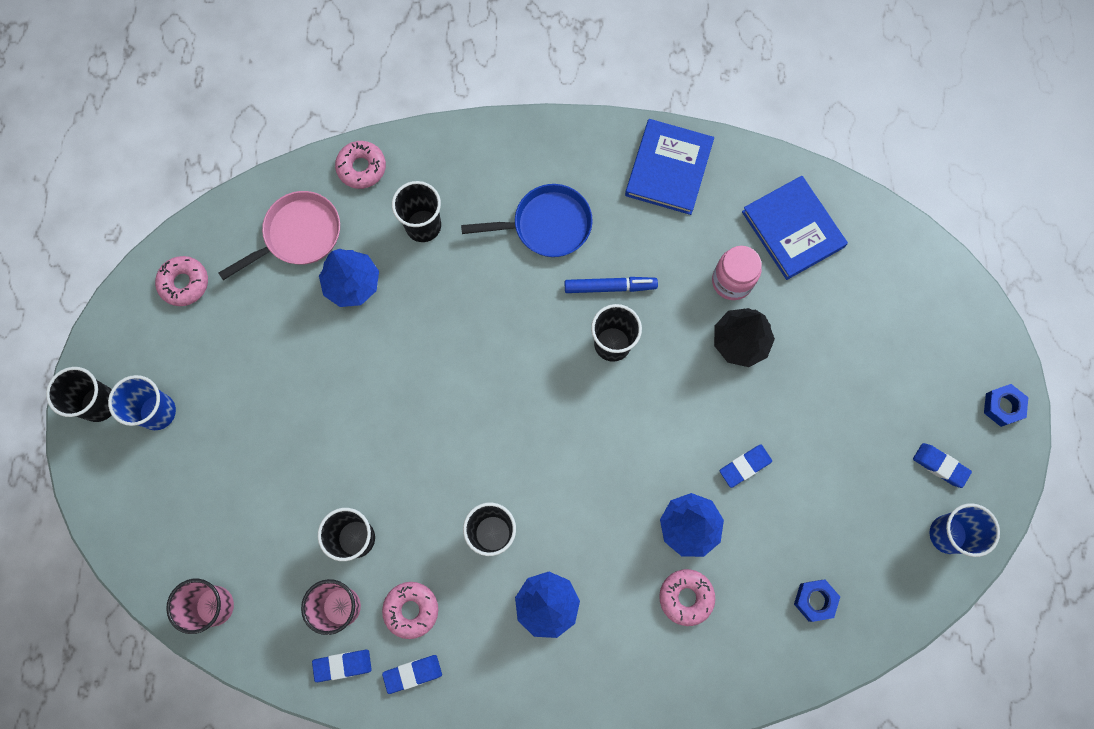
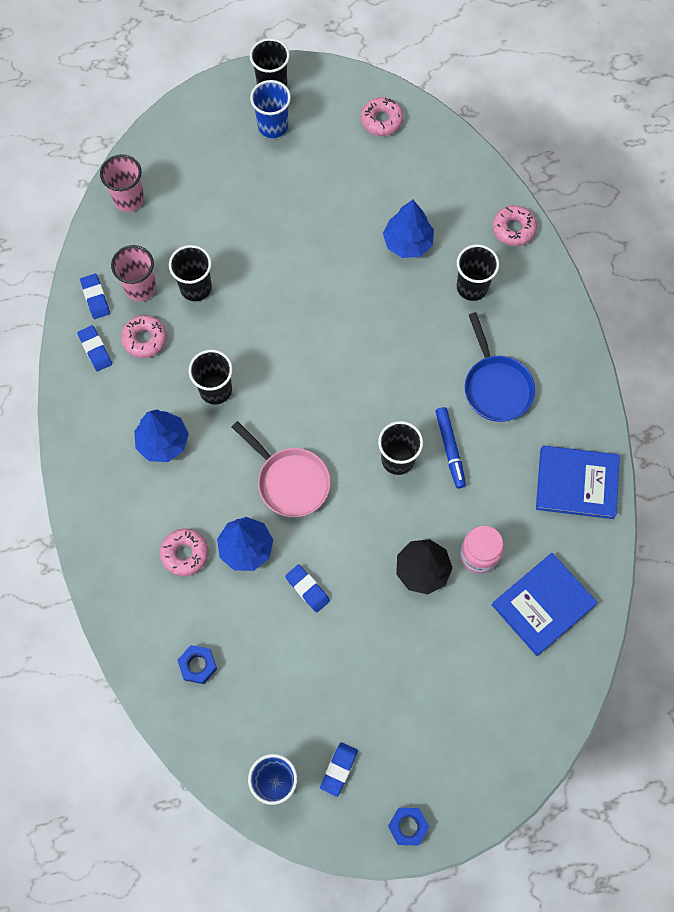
camera: 80 degrees right, 5 degrees down
(298, 235) = (441, 193): pink pan -> pink pan (290, 481)

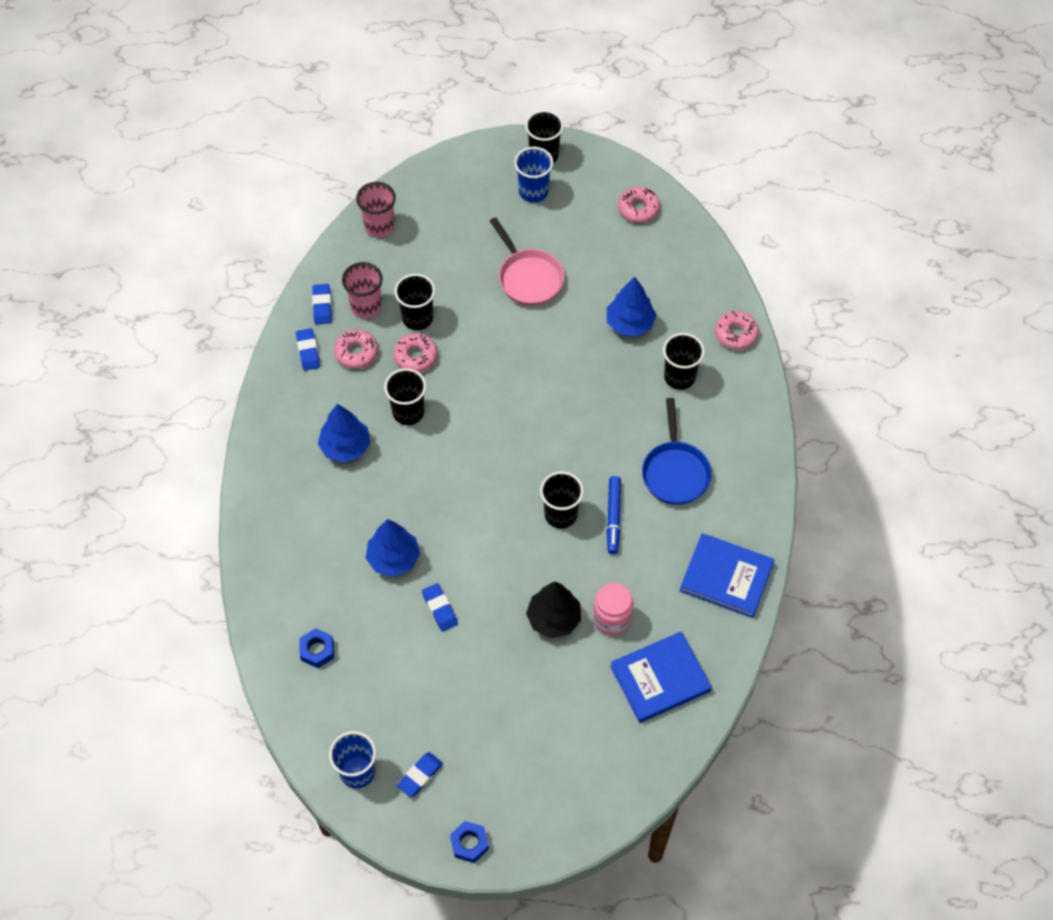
camera: 15 degrees right, 10 degrees down
(185, 554) = (335, 549): pink donut -> pink donut (415, 356)
(290, 481) = (453, 509): pink pan -> pink pan (528, 278)

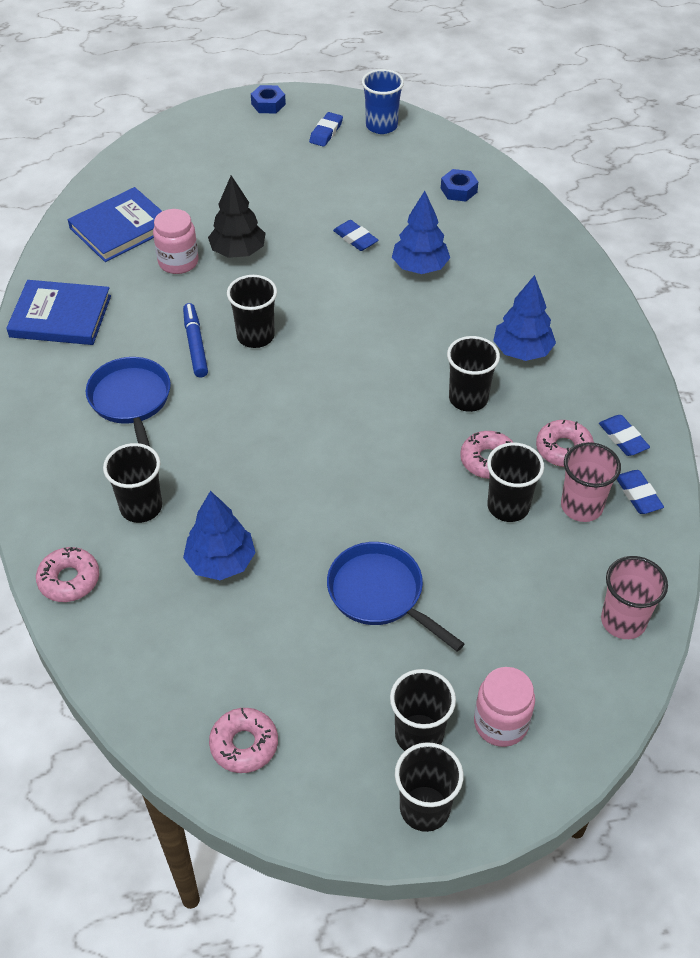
camera: 165 degrees right, 10 degrees down
(483, 187) = (501, 723): none -> pink jar
(528, 278) = (380, 594): pink pan -> blue pan
(533, 191) = (419, 735): blue cup -> black cup

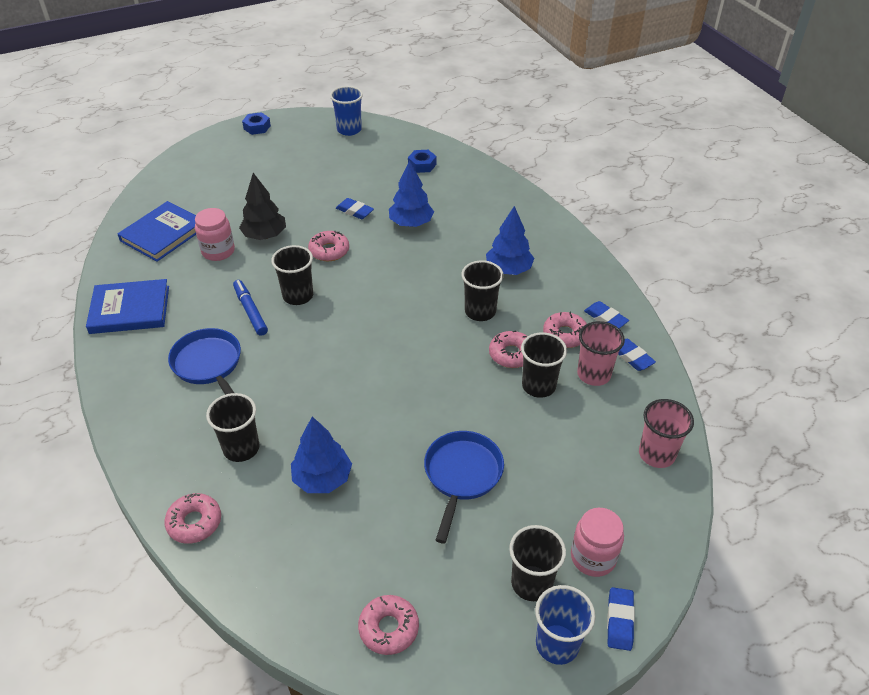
camera: 15 degrees left, 5 degrees down
(309, 285) = (329, 251): none -> pink donut
(326, 132) = (308, 140): blue eraser -> blue eraser (619, 620)
(380, 594) = (462, 475): blue pan -> blue pan turned 75 degrees clockwise
(424, 808) = (557, 644): black cup -> blue cup

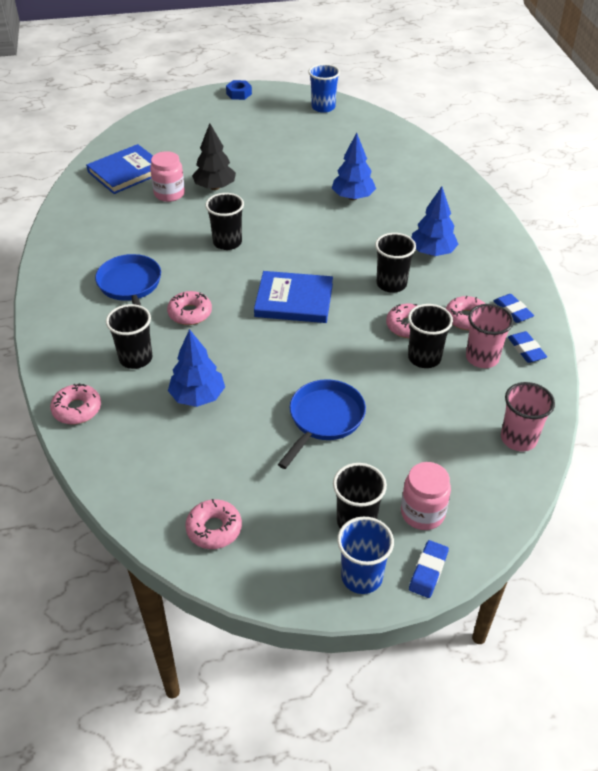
camera: 15 degrees right, 0 degrees up
(130, 310) = (78, 229): blue book -> blue book (294, 300)
(250, 311) = (181, 248): blue marker -> none
(329, 251) = (268, 209): pink donut -> pink donut (190, 313)
(355, 211) = (304, 179): blue eraser -> none
(422, 165) = (381, 148): blue nut -> none

